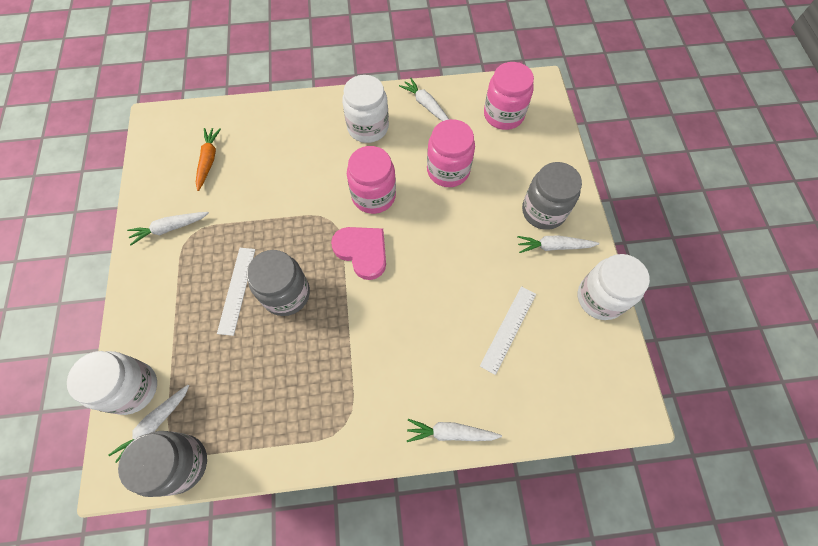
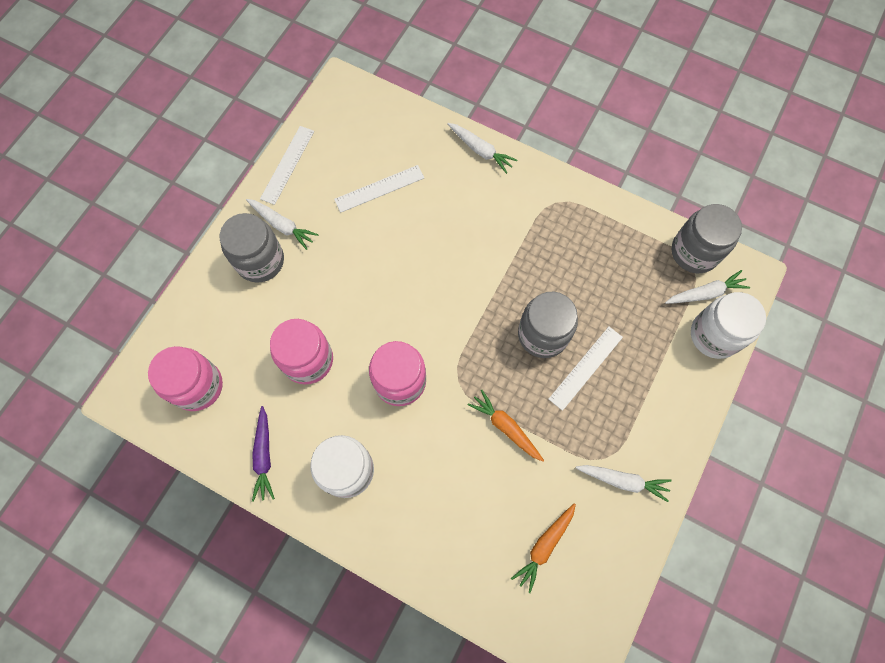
camera: 145 degrees left, 5 degrees up
(277, 212) = (505, 427): none -> orange carrot
(362, 252) = (450, 330): pink heart -> none
(426, 105) = (264, 456): white carrot -> purple carrot
(600, 298) = (287, 164): white jar -> white ruler

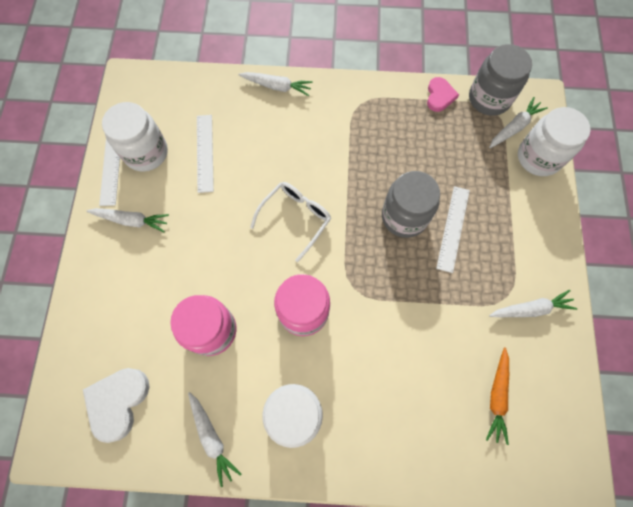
camera: 25 degrees left, 0 degrees up
(197, 386) = (118, 402): pink jar -> white heart
(260, 261) = (125, 260): grey jar -> none
(264, 456) = (212, 438): purple carrot -> white carrot
(324, 165) = (146, 152): none -> white jar
(379, 188) = (205, 153): white ruler -> white ruler turned 45 degrees counterclockwise
(435, 290) = (295, 218): none -> white glasses
(505, 427) = (413, 309): orange carrot -> none
(642, 228) = (439, 96): none -> pink heart

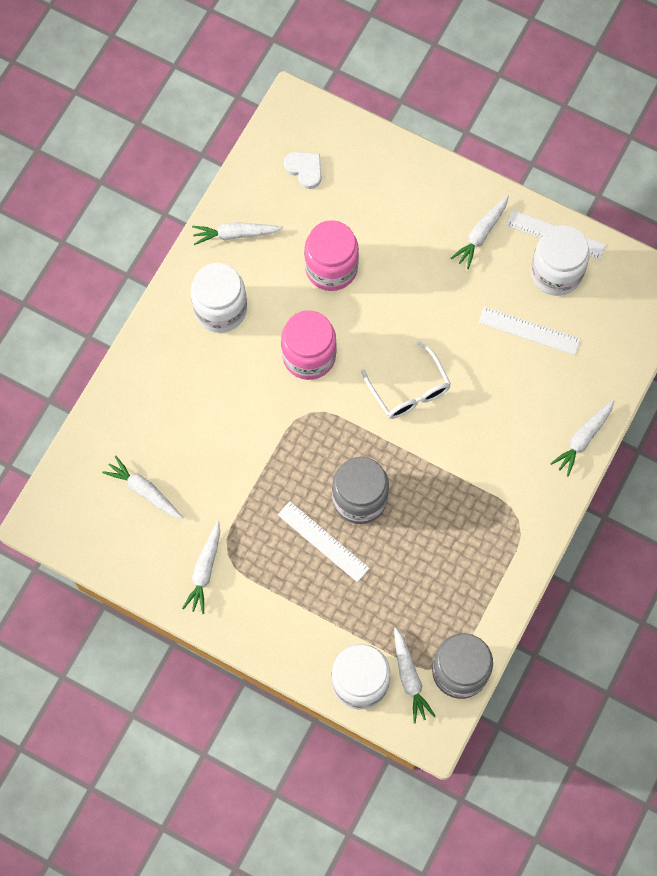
camera: 115 degrees right, 0 degrees up
(118, 402) = (305, 169): white heart -> white heart, size x0.63
(439, 96) = (489, 615): pink heart -> none
(497, 396) = (144, 491): orange carrot -> white carrot

